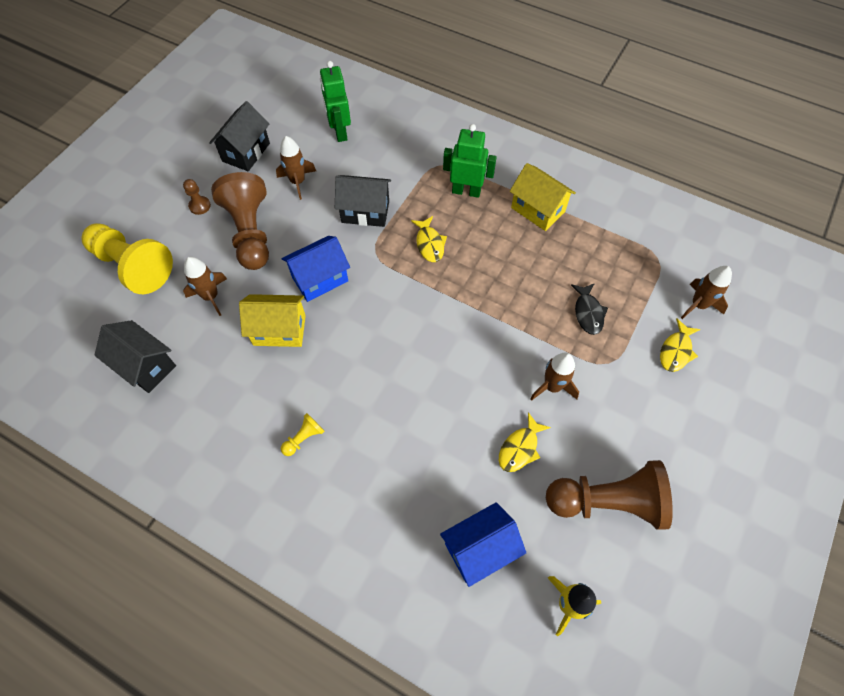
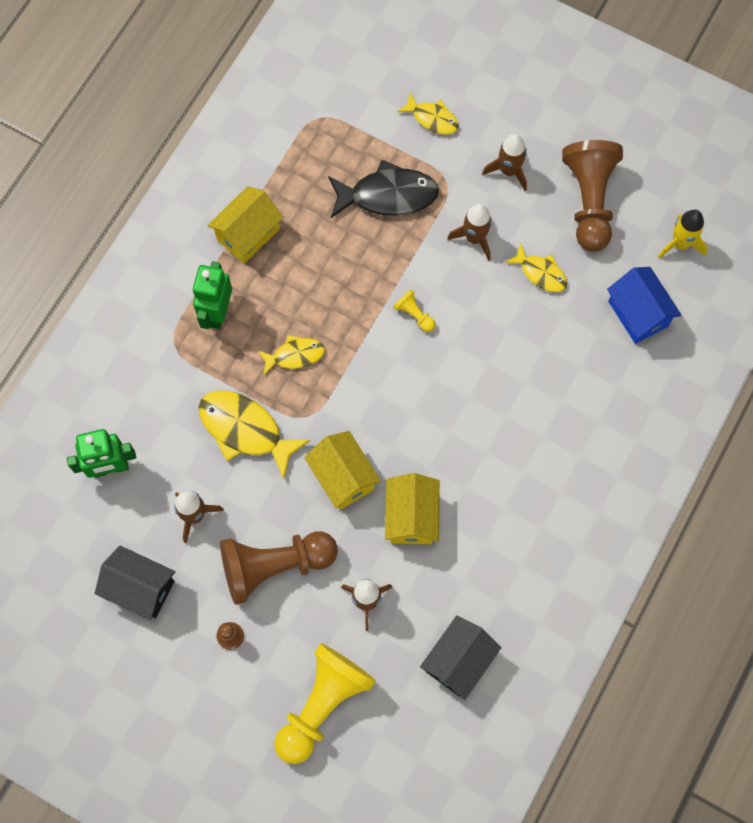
camera: 90 degrees left, 10 degrees up
(304, 438) = (537, 479): yellow pawn -> yellow pawn (414, 314)
(320, 279) = (343, 477): blue house -> yellow house
(365, 212) = (245, 430): black house -> yellow fish
(588, 313) = (388, 195): black fish -> black fish, size x1.73
(698, 305) = (378, 88): brown rocket -> brown rocket (508, 170)

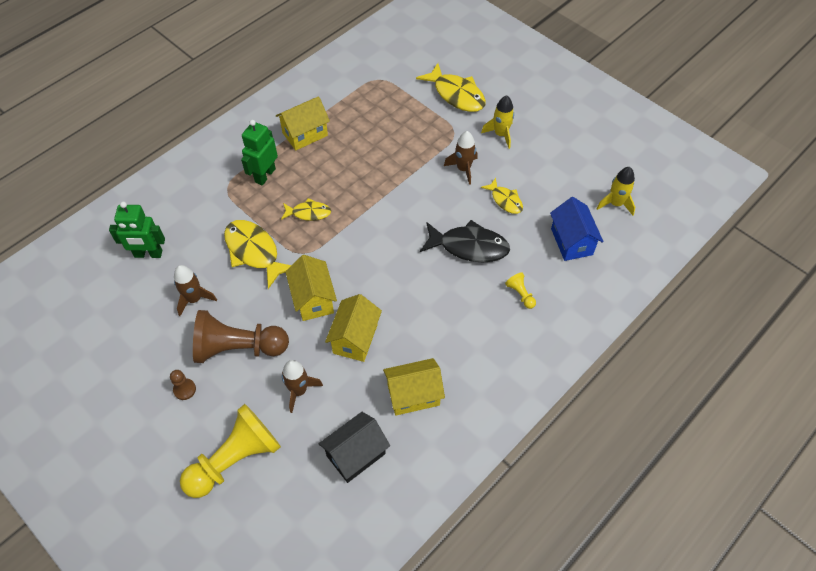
camera: 15 degrees right, 15 degrees down
(140, 588) = (133, 339): black house -> none
(388, 195) = (410, 132): black fish -> black fish (469, 247)
(414, 314) = (404, 206): yellow pawn -> yellow pawn (520, 294)
(432, 118) = (456, 94): yellow fish -> yellow fish, size x1.73
(502, 571) = (413, 395): none -> yellow house
(508, 170) = (500, 134): brown rocket -> yellow rocket
(589, 201) = (554, 164): brown pawn -> none

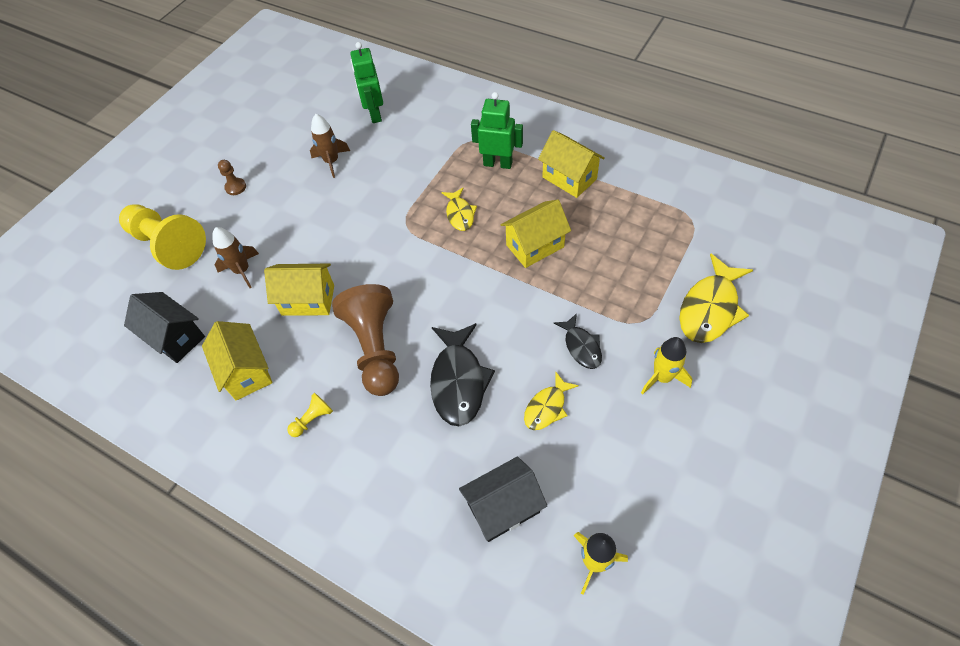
camera: 80 degrees right, 0 degrees up
(238, 348) = (283, 210): brown pawn -> brown pawn (375, 348)
(254, 252) = (397, 186): yellow fish -> none
(313, 299) = (350, 251): yellow house -> yellow house (535, 246)
(463, 169) = (581, 346): brown rocket -> black fish
(520, 294) = (400, 457): yellow pawn -> yellow pawn (312, 419)
(571, 241) = (503, 507): blue house -> black house

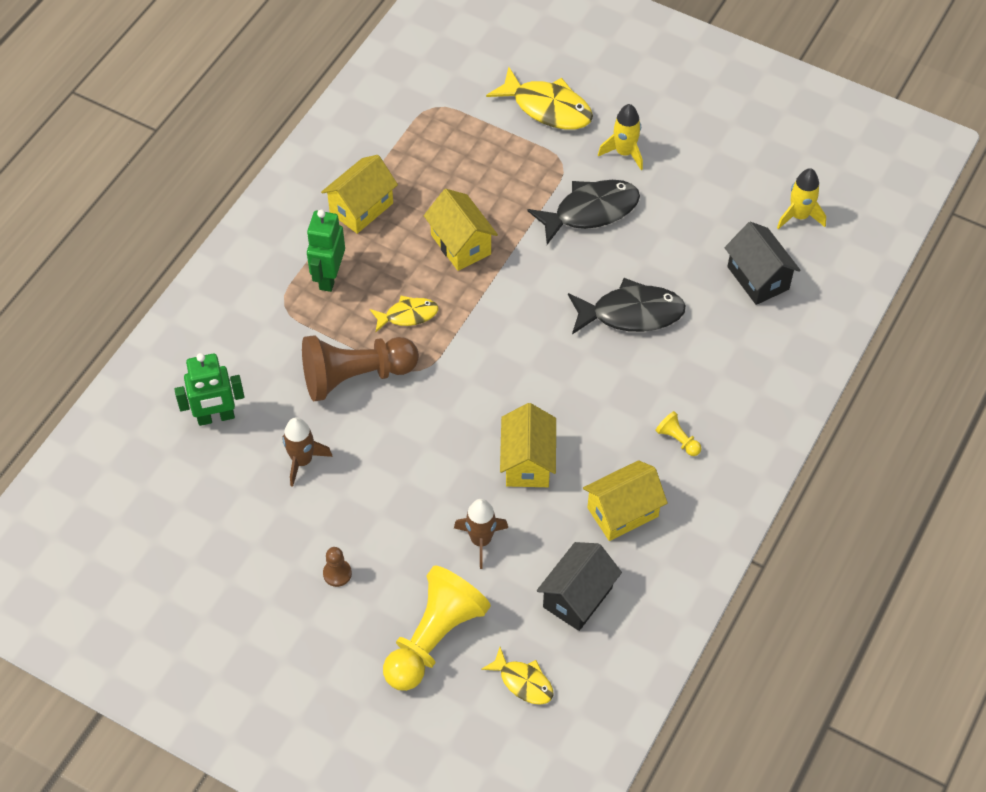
camera: 95 degrees left, 0 degrees up
(375, 348) = (593, 389): brown pawn -> brown pawn (355, 376)
(547, 407) = (658, 242): yellow fish -> yellow fish (523, 682)
(581, 346) = (590, 211): black fish -> black fish, size x1.73

